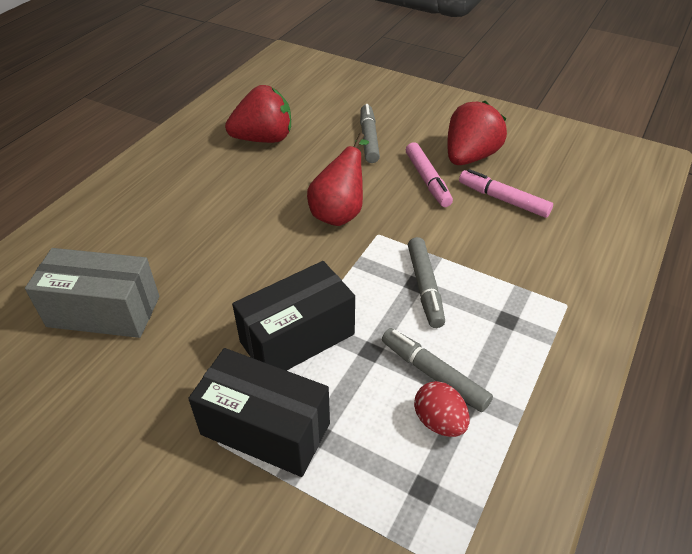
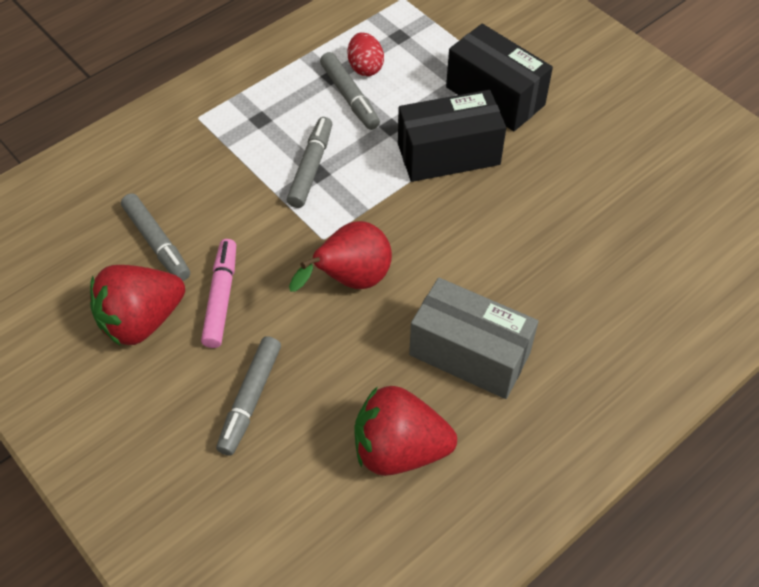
camera: 160 degrees left, 10 degrees up
(104, 311) = (625, 229): grey box -> grey box (469, 354)
(503, 200) = (157, 242): pink marker -> grey marker

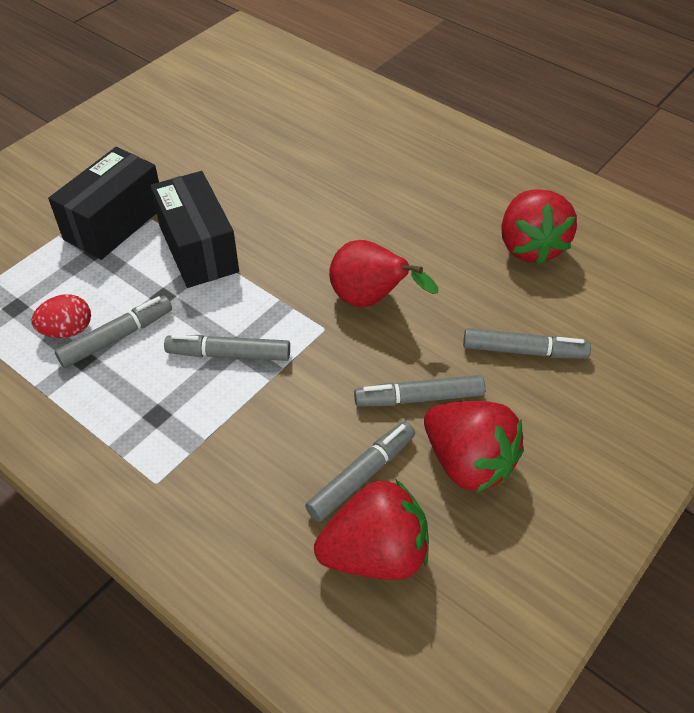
camera: 100 degrees left, 5 degrees down
(86, 241) = (375, 553): none -> red strawberry
(221, 298) = (420, 398): pink marker -> grey marker
(469, 354) = (426, 215): grey box -> none

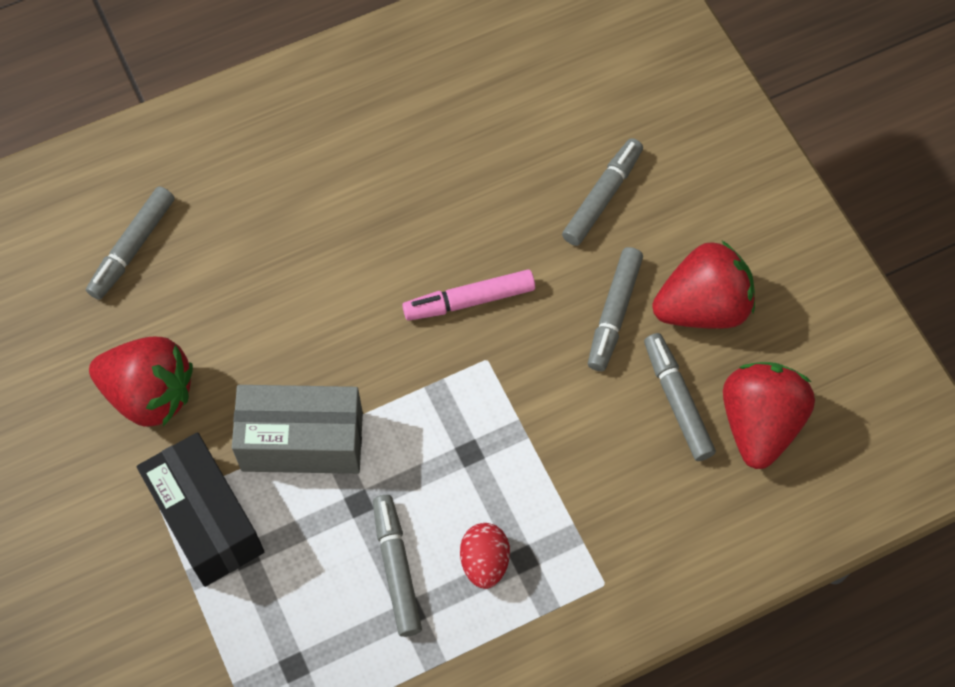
camera: 65 degrees left, 15 degrees up
(67, 330) = (360, 617): red egg -> red egg (484, 561)
(198, 249) = (302, 441): black box -> grey box
(229, 354) = (476, 463): grey marker -> grey marker (133, 247)
(370, 300) = (470, 300): red pear -> pink marker
(530, 246) = (473, 118): red strawberry -> red strawberry (150, 394)

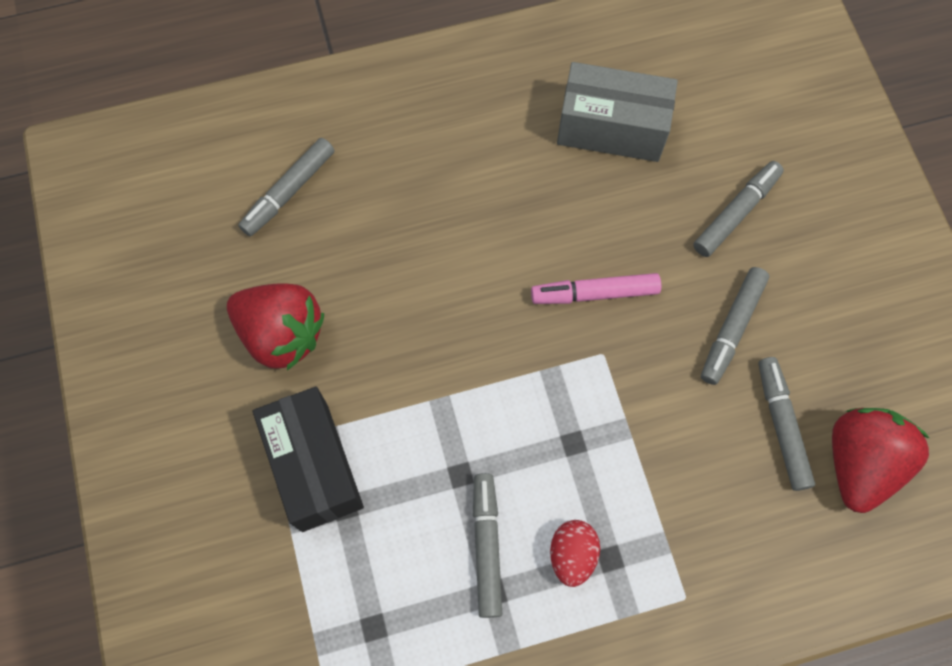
camera: 10 degrees right, 5 degrees up
(302, 441) = (416, 404): grey box -> grey box (611, 128)
(702, 307) = (818, 336): red strawberry -> none

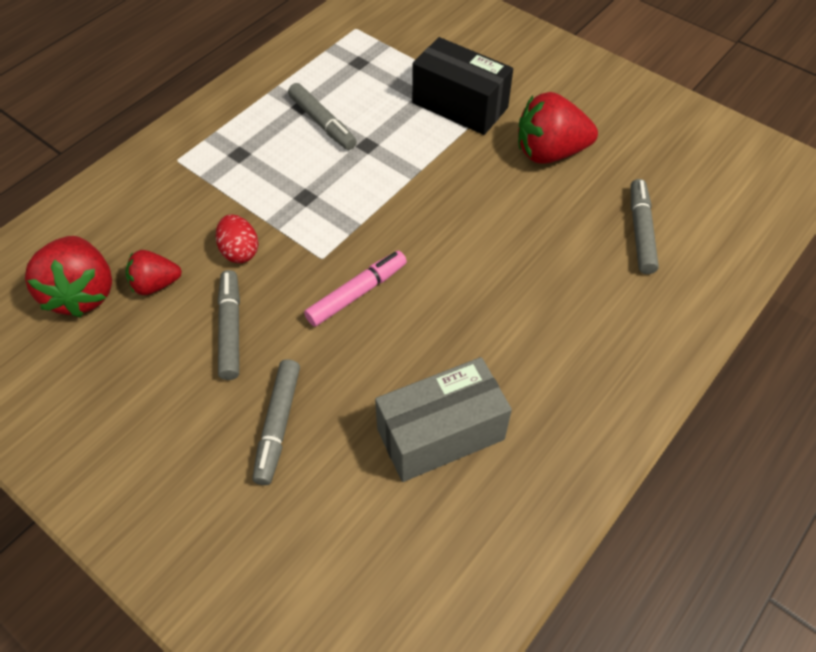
camera: 145 degrees right, 15 degrees down
(572, 554) = (265, 144): red egg -> red egg (240, 251)
(781, 426) = (155, 284): grey marker -> red strawberry

